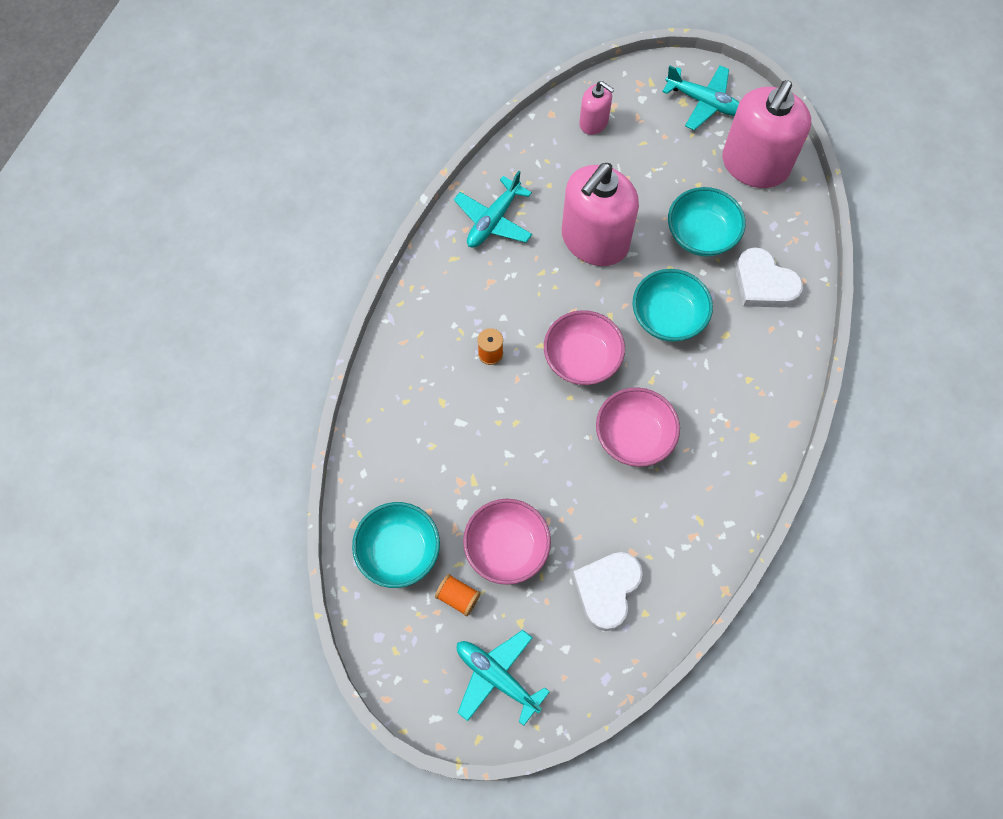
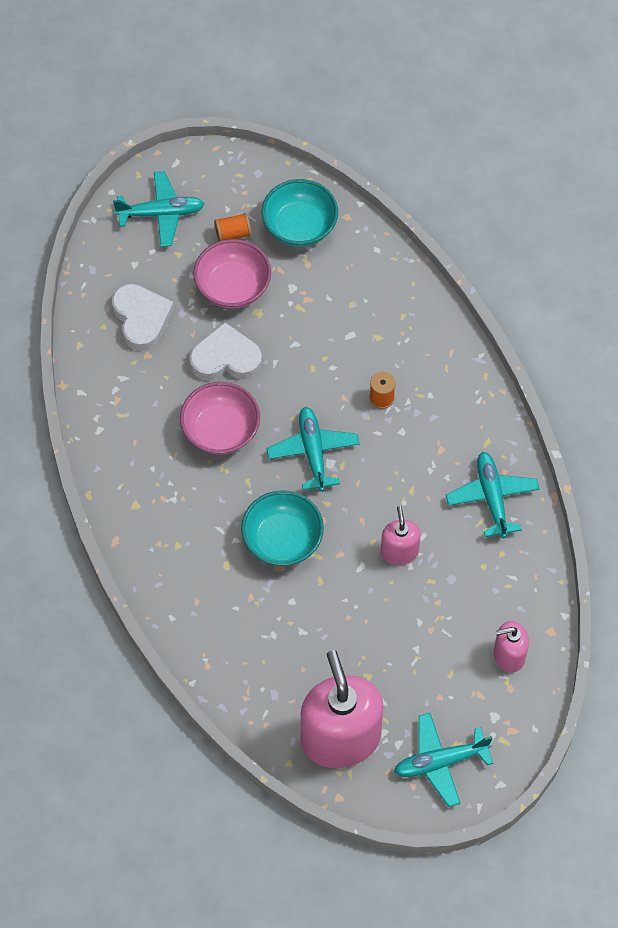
camera: 135 degrees right, 5 degrees down
(582, 359) = (313, 452): pink bowl -> turquoise plane
(594, 240) = (399, 551): pink soap dispenser -> pink soap dispenser, size x0.49
(701, 235) = (323, 632): turquoise bowl -> none
(763, 284) = (236, 634): white heart -> white heart (226, 358)

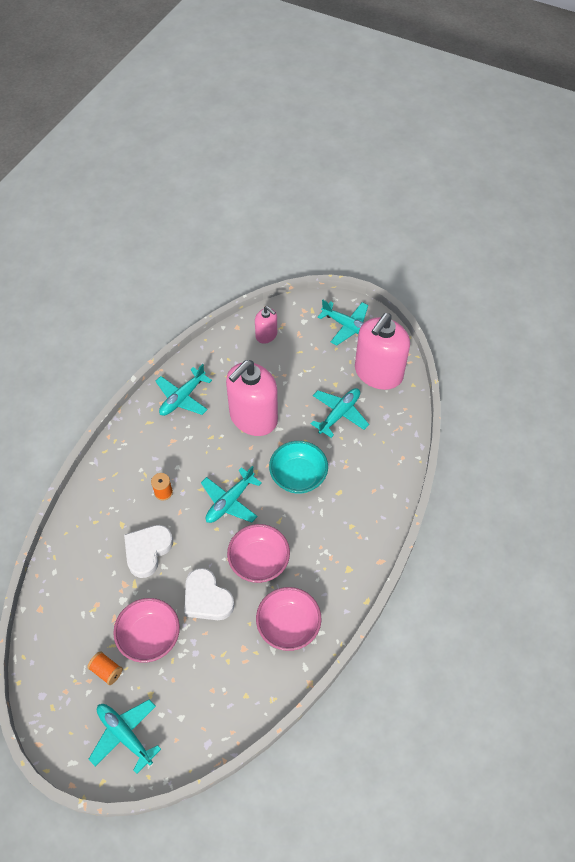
camera: 130 degrees left, 5 degrees down
(132, 408) = (288, 625): none -> pink bowl
(141, 319) = (220, 675): white heart -> white heart (147, 551)
(300, 226) = (69, 632): turquoise bowl -> none
(322, 646) = (339, 414): none -> turquoise plane
(399, 551) = (253, 417): pink soap dispenser -> pink soap dispenser, size x2.03

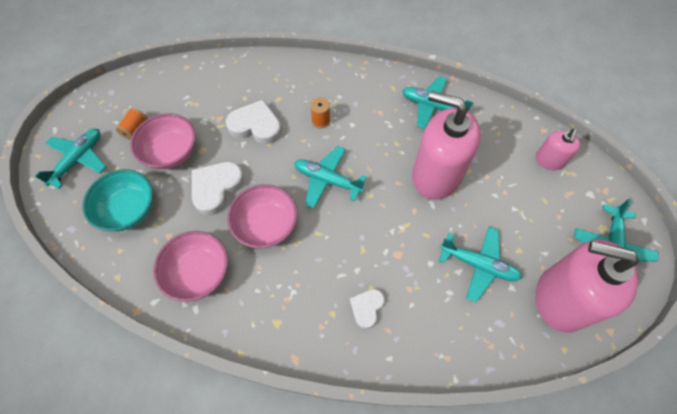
camera: 75 degrees right, 5 degrees up
(298, 476) = (379, 239): turquoise bowl -> turquoise bowl (128, 210)
(353, 500) = (367, 308): none -> white heart

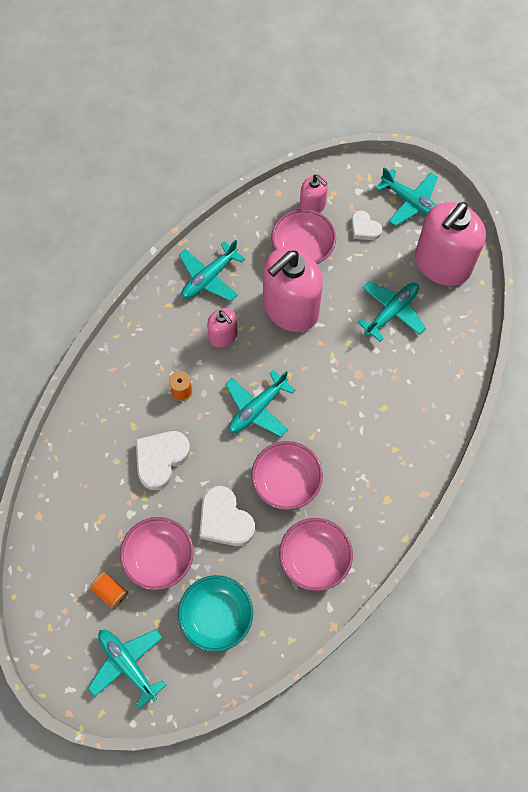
camera: 70 degrees left, 5 degrees up
(367, 308) = (399, 419): white heart -> white heart (364, 228)
(384, 133) = (223, 336): none -> pink soap dispenser
(500, 166) = (302, 249): none -> pink bowl

